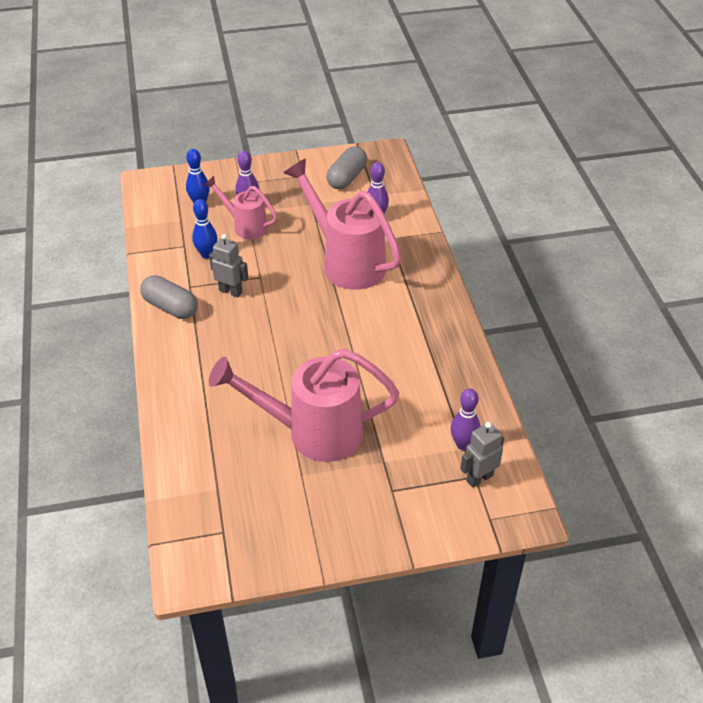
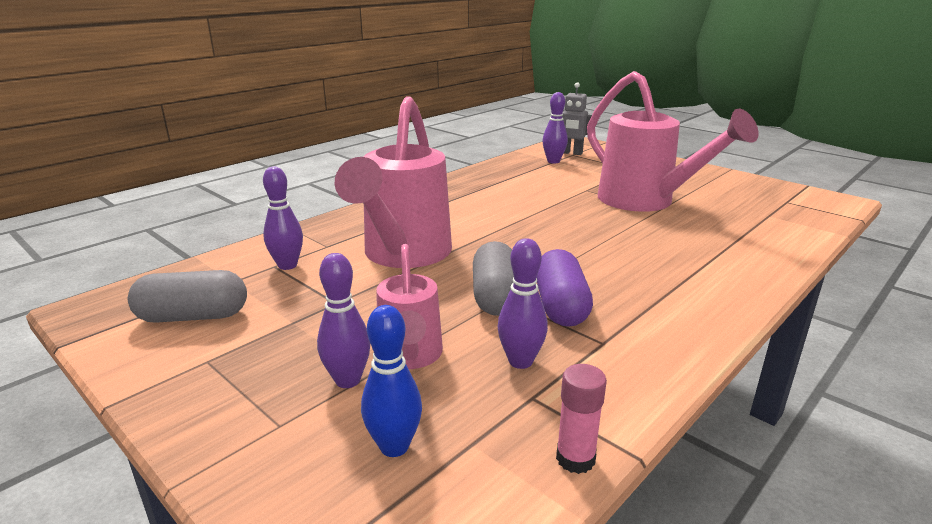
camera: 125 degrees left, 20 degrees down
(146, 238) = (575, 459): none -> pink glue stick
(170, 307) = (661, 338): grey capsule -> grey capsule (495, 296)
(207, 254) = (520, 361): blue bowling pin -> purple bowling pin
(231, 291) = (560, 306): grey robot -> purple capsule

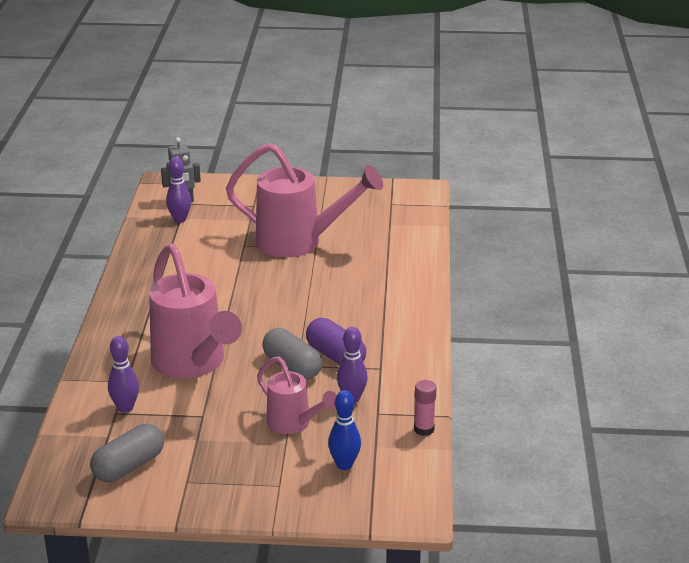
camera: 40 degrees left, 5 degrees up
(347, 380) = (279, 451): purple bowling pin -> none

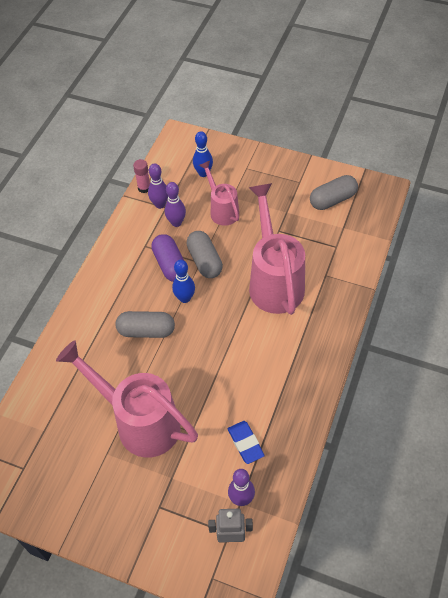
camera: 160 degrees left, 25 degrees up
(125, 408) = (329, 249): purple bowling pin -> purple bowling pin (160, 204)
(187, 247) = (245, 443): none -> blue eraser
(300, 330) = (185, 298): none -> blue bowling pin
(330, 298) = (146, 331): none -> grey capsule

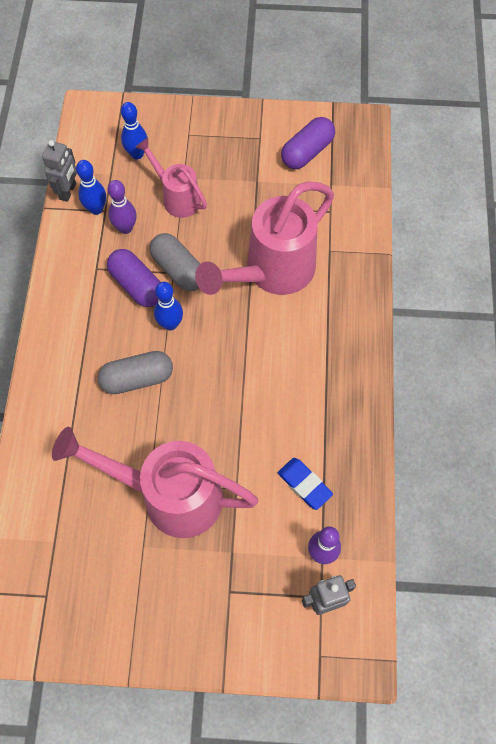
camera: 20 degrees left, 10 degrees up
(144, 188) = (68, 191): pink glue stick -> grey robot
(160, 204) = (96, 209): purple bowling pin -> blue bowling pin
(274, 280) = (271, 273): pink watering can -> pink watering can turned 105 degrees counterclockwise
(332, 200) = (307, 152): grey capsule -> purple capsule

